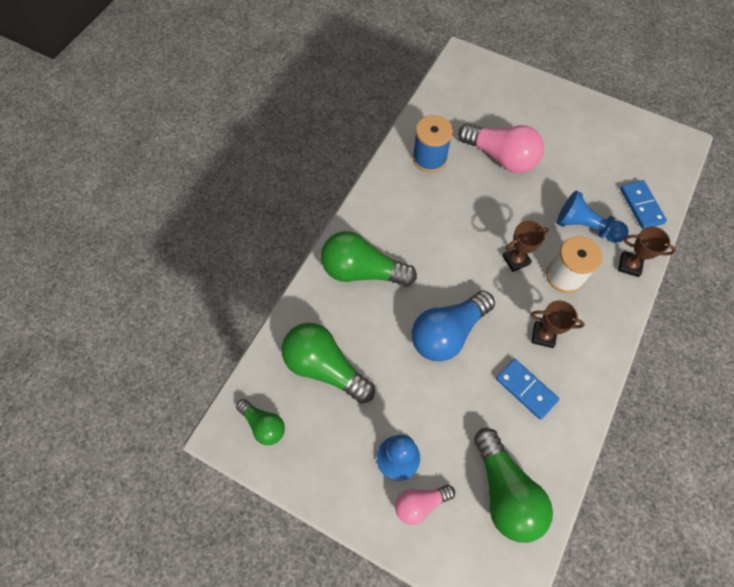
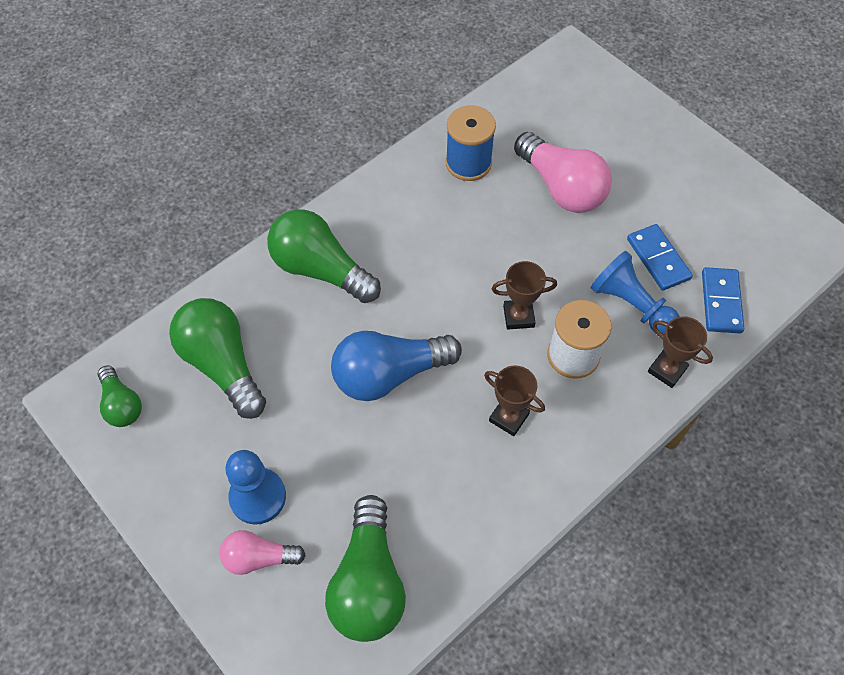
camera: 20 degrees right, 5 degrees down
(526, 389) = (454, 473): blue domino -> blue domino (658, 259)

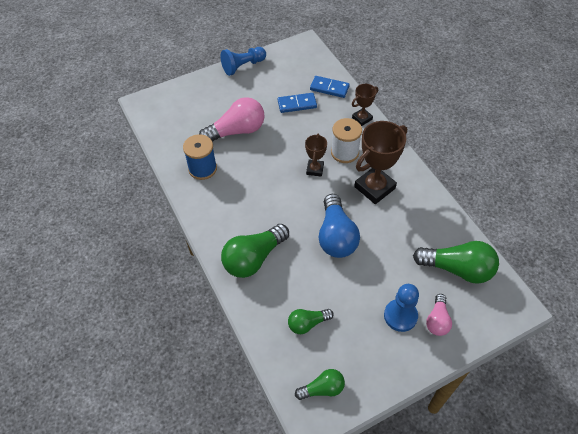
camera: 75 degrees left, 5 degrees down
(222, 364) = (307, 323): green light bulb -> green light bulb, size x0.56
(509, 417) = (374, 187): brown trophy -> brown trophy, size x1.84
(631, 305) = (321, 122): blue pawn -> blue pawn (243, 66)

